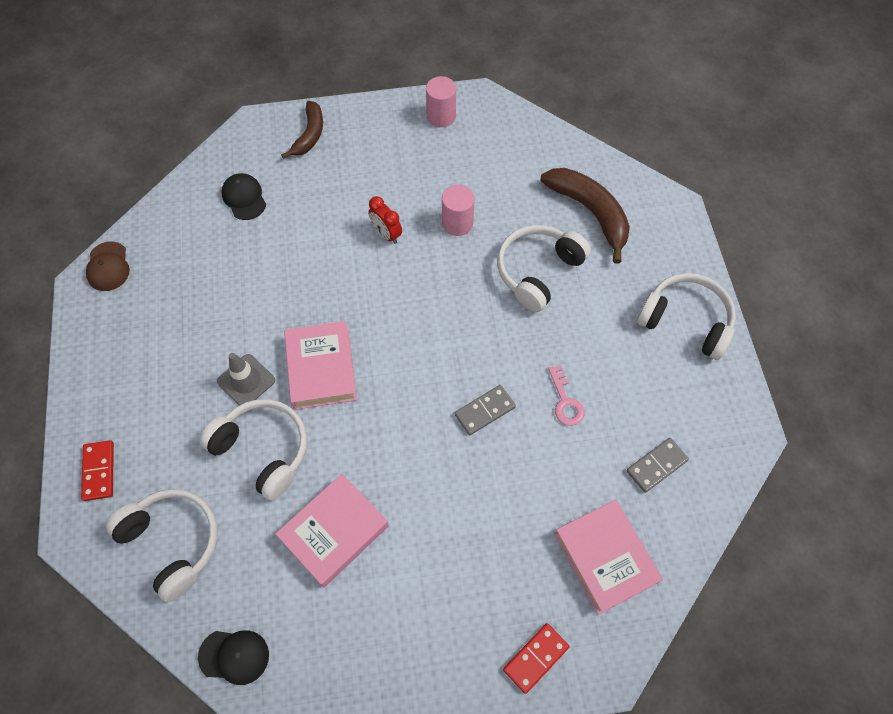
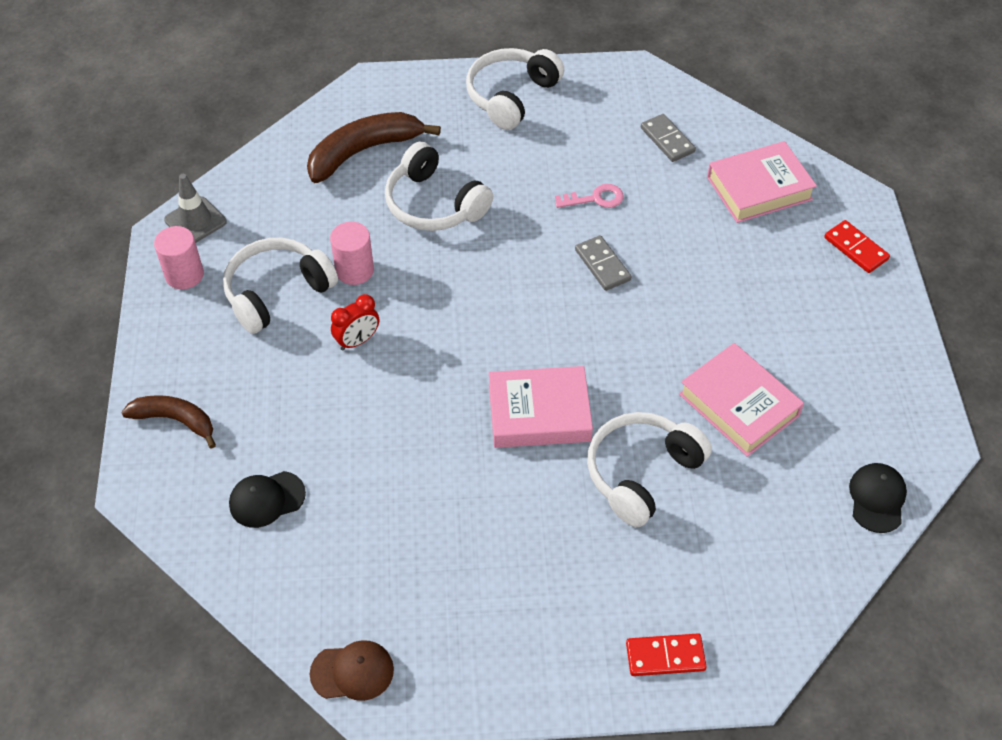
camera: 85 degrees left, 10 degrees down
(172, 543) = (755, 565): white headphones -> white headphones (277, 293)
(246, 381) = (549, 492): grey traffic cone -> grey traffic cone (195, 221)

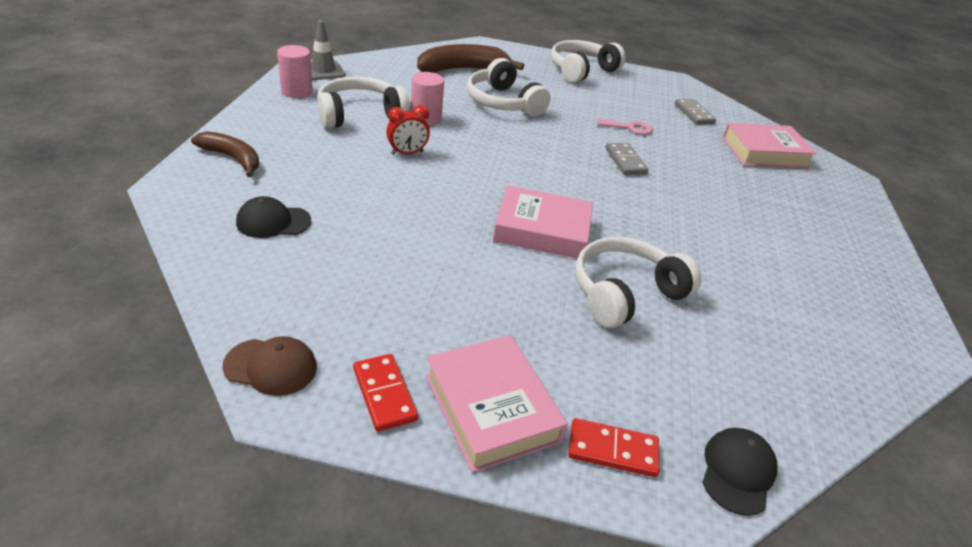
camera: 10 degrees right, 15 degrees down
(738, 405) = (729, 270): pink book -> pink book (491, 408)
(856, 248) = (846, 202): red domino -> red domino (384, 394)
(877, 498) = (867, 375): black cap -> black cap (737, 472)

